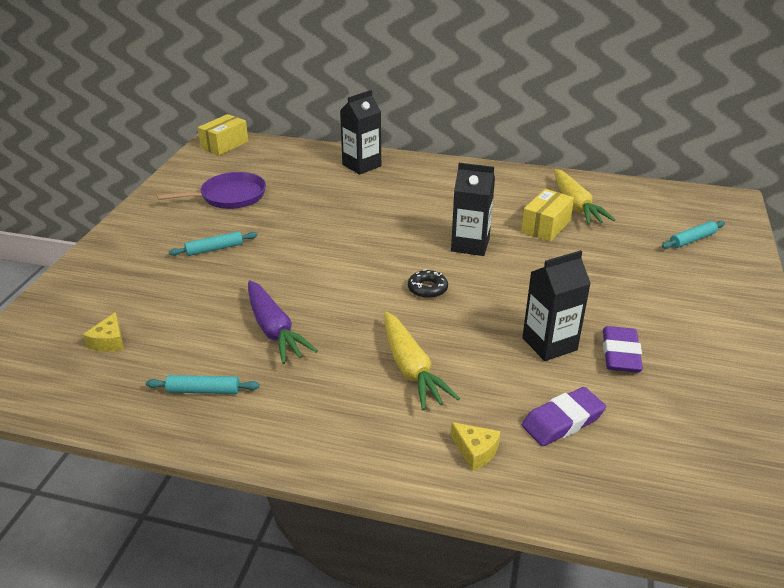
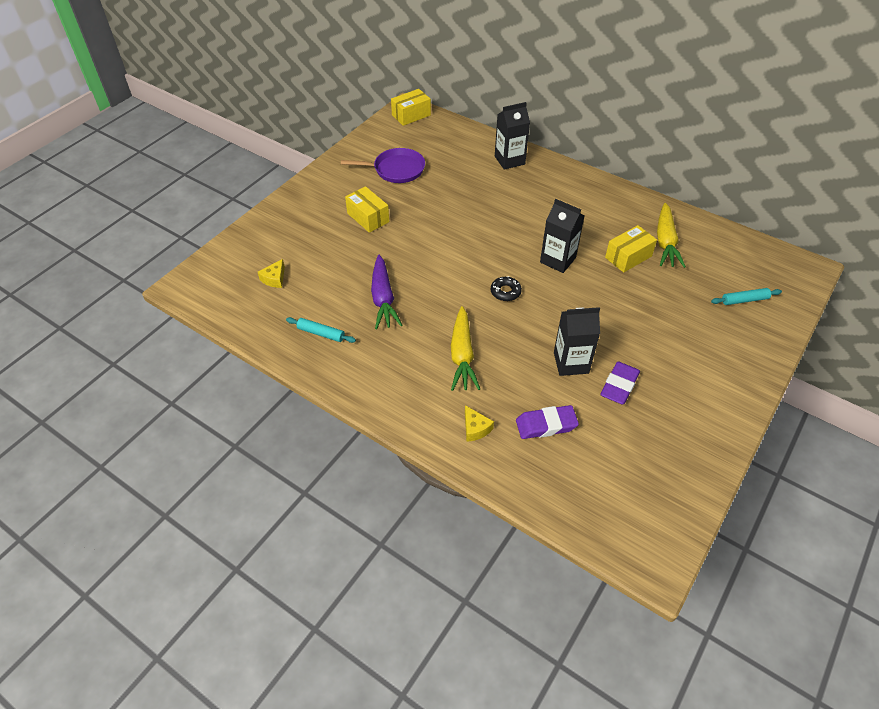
camera: 20 degrees right, 15 degrees up
(214, 249) = (368, 217): turquoise rolling pin -> yellow box

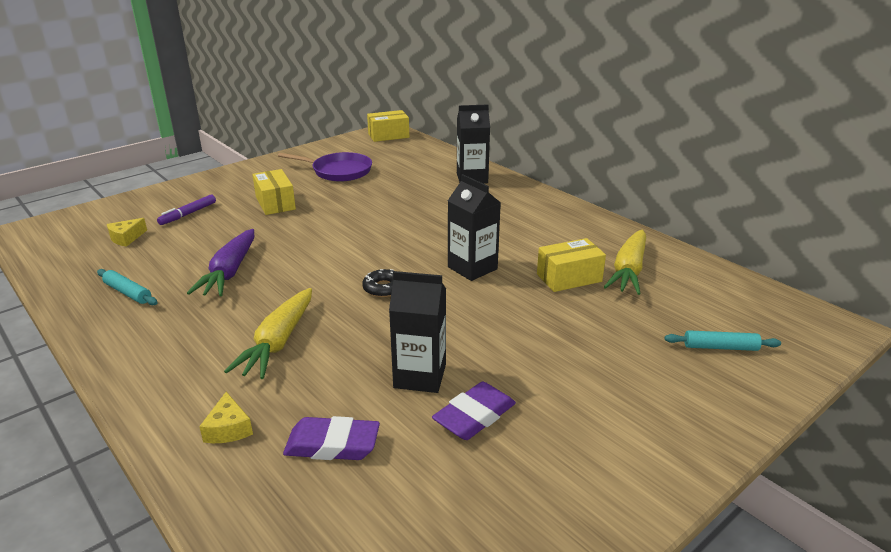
camera: 15 degrees right, 20 degrees down
(305, 243) = (188, 214): none -> purple marker

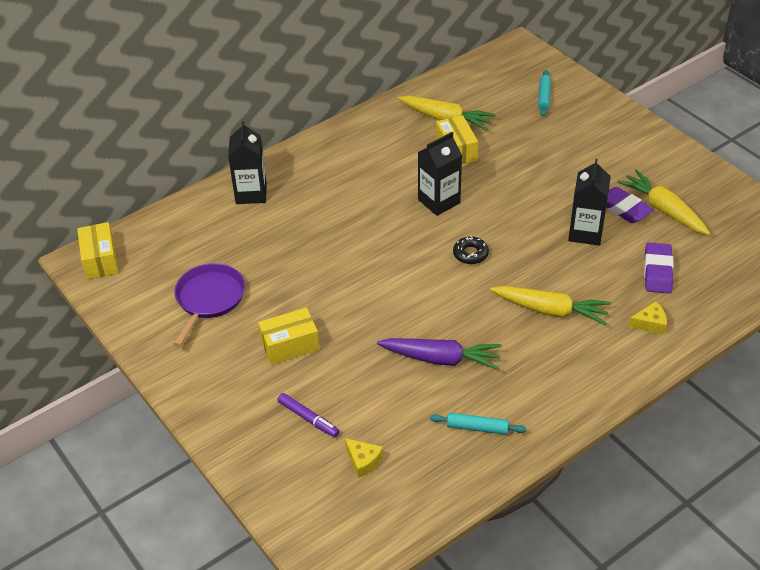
camera: 85 degrees left, 15 degrees up
(128, 293) = (477, 428): turquoise rolling pin -> turquoise rolling pin turned 60 degrees clockwise
(476, 463) = (663, 210): none -> yellow carrot

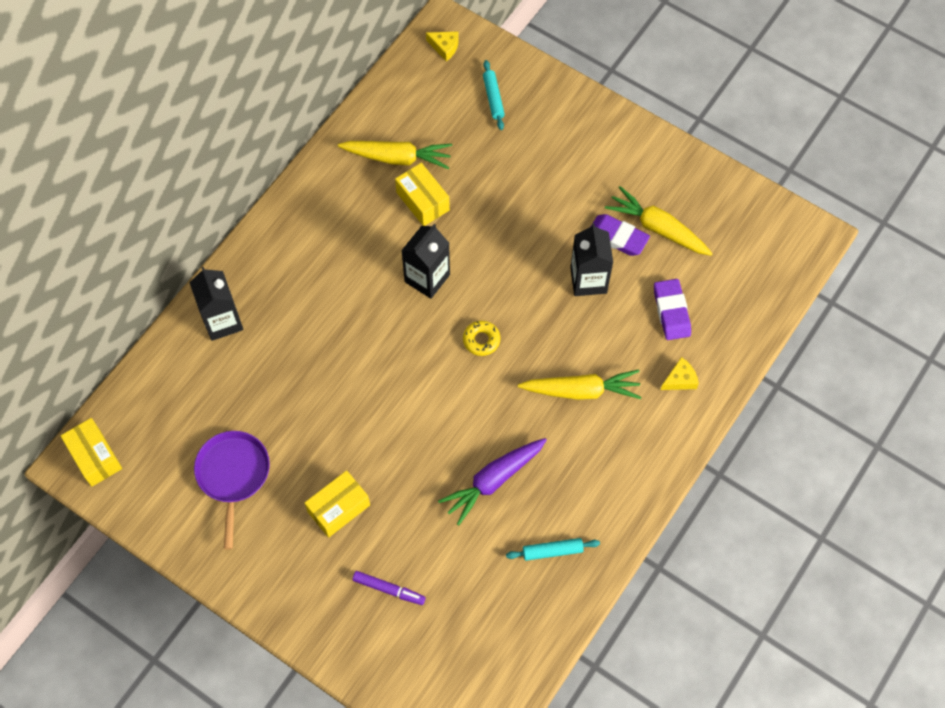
camera: 20 degrees left, 20 degrees up
(363, 461) = (458, 621): yellow cheese -> yellow cheese (444, 47)
(441, 359) = (493, 481): purple carrot -> purple carrot turned 150 degrees clockwise
(470, 254) = (481, 340): black donut -> yellow donut

